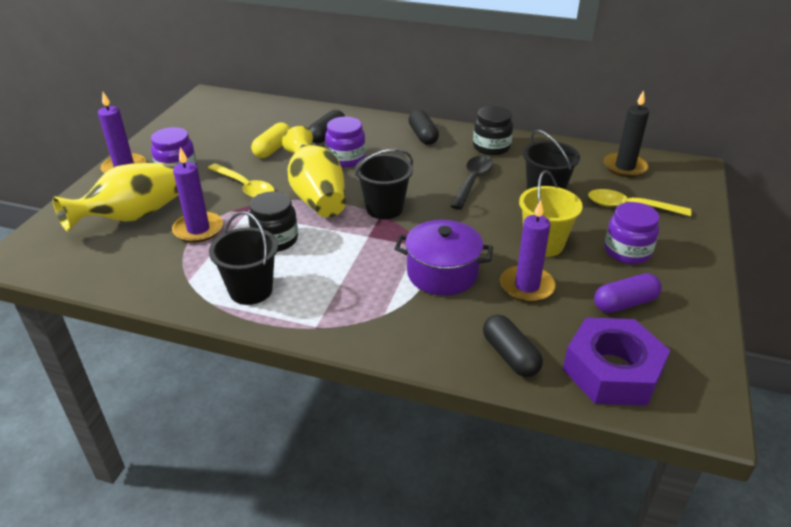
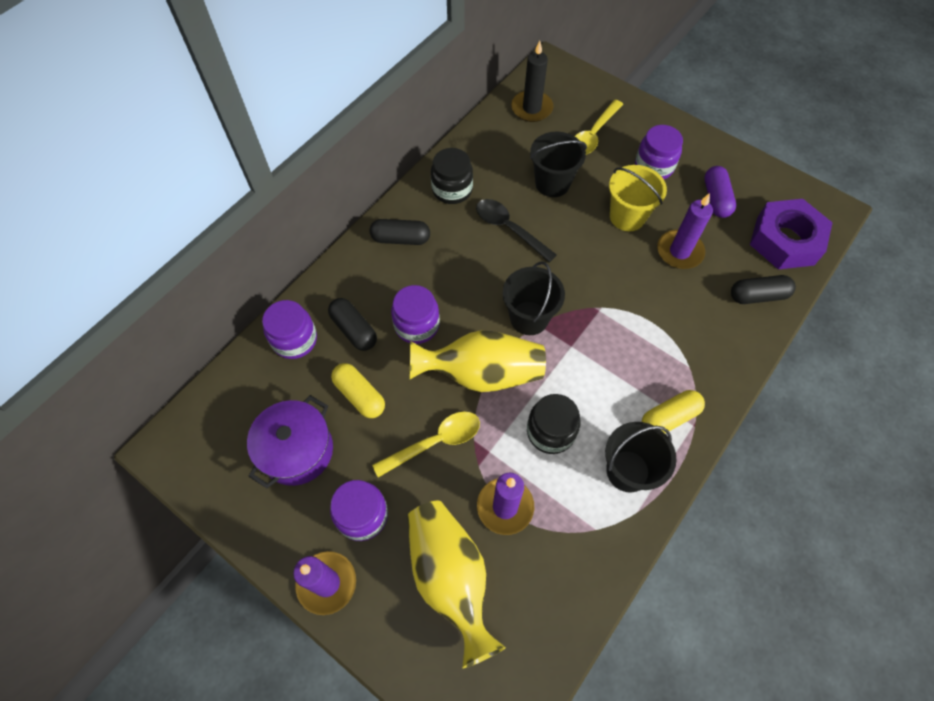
camera: 70 degrees left, 25 degrees up
(307, 116) = (295, 340): none -> purple jar
(318, 308) = (669, 417): none -> yellow capsule
(442, 273) = (646, 305): purple pot -> purple pot (297, 450)

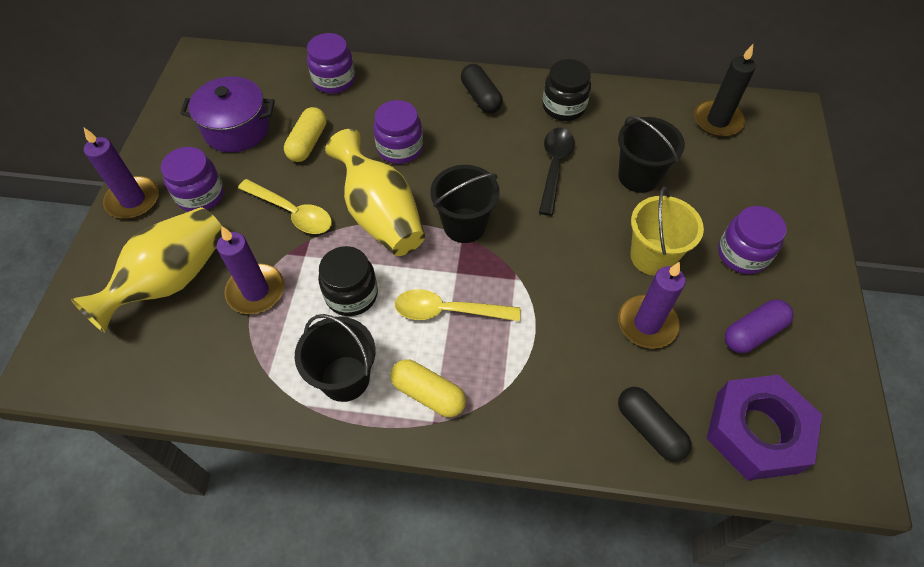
camera: 60 degrees right, 5 degrees down
(354, 330) = (367, 110): black capsule -> none
(593, 135) = (733, 184): yellow spoon -> yellow spoon (448, 311)

